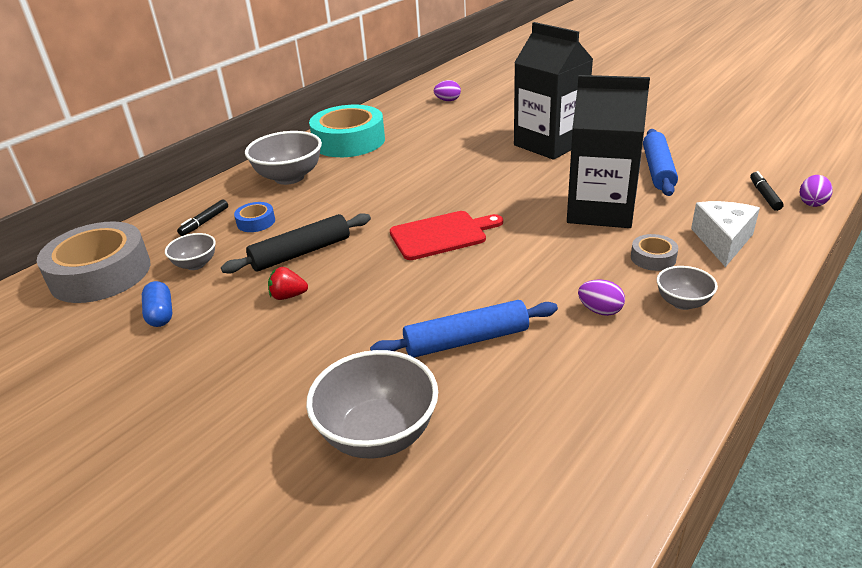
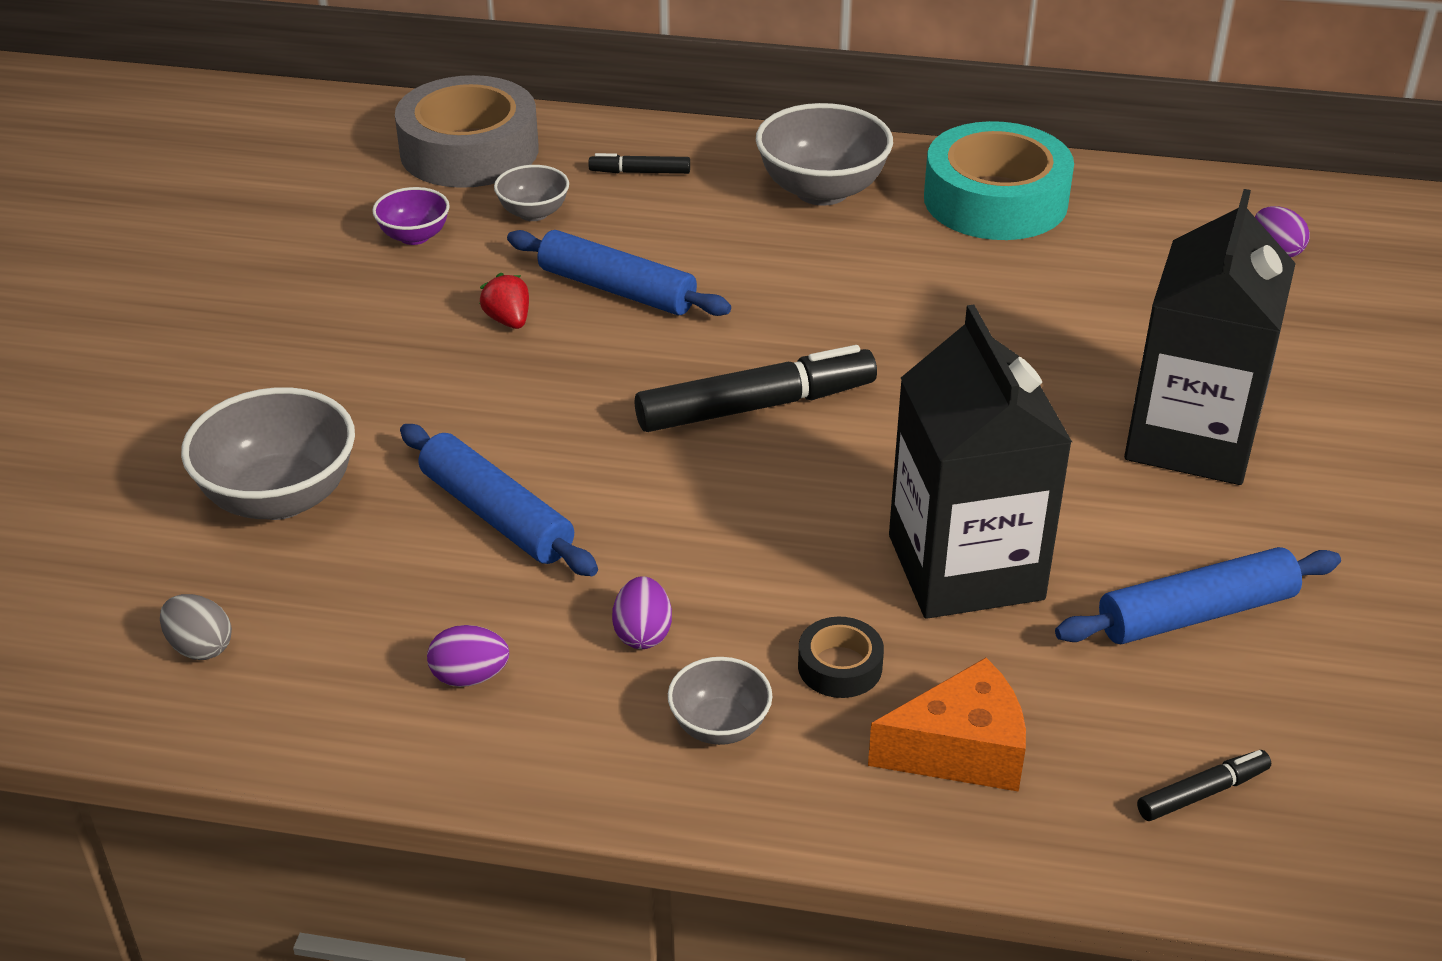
camera: 60 degrees right, 5 degrees up
(160, 314) = (414, 236): blue capsule -> purple bowl
(256, 222) = (670, 216): blue tape -> none
(301, 253) = (617, 289): black rolling pin -> blue rolling pin
(441, 235) = (755, 406): red cutting board -> black marker
(514, 511) = (200, 647): none -> grey egg
(653, 258) = (840, 666): grey tape -> black tape
(722, 241) = (960, 750): white cheese -> orange cheese
(812, 203) = (1224, 874): purple egg -> purple egg (470, 677)

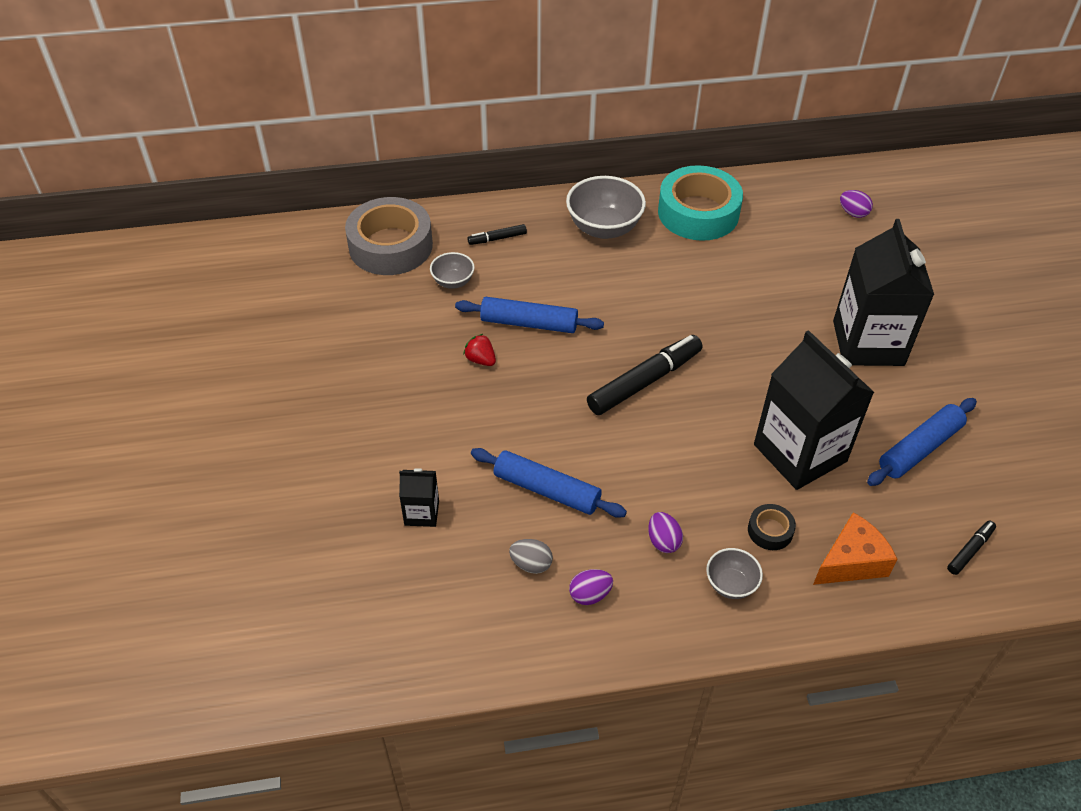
camera: 20 degrees left, 10 degrees up
(200, 647) = (435, 621): grey egg -> grey egg (531, 564)
(280, 497) = (421, 513): grey bowl -> black carton
(414, 236) = (394, 315): purple bowl -> none

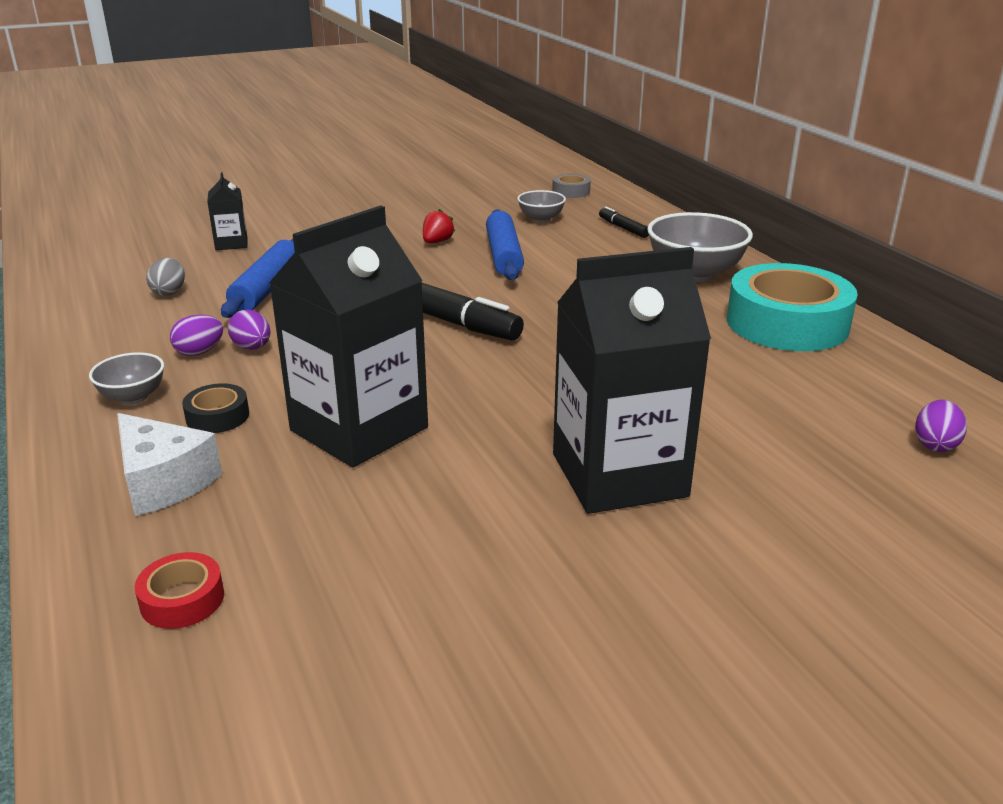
camera: 75 degrees right, 20 degrees down
(390, 246) = (571, 191): grey tape -> grey tape, size x0.43
(590, 595) = (127, 322): purple egg -> purple egg (252, 347)
(851, 562) = (163, 482): orange cheese -> white cheese
(919, 448) = (400, 537): blue rolling pin -> none
(969, 550) = (182, 599): black marker -> red tape

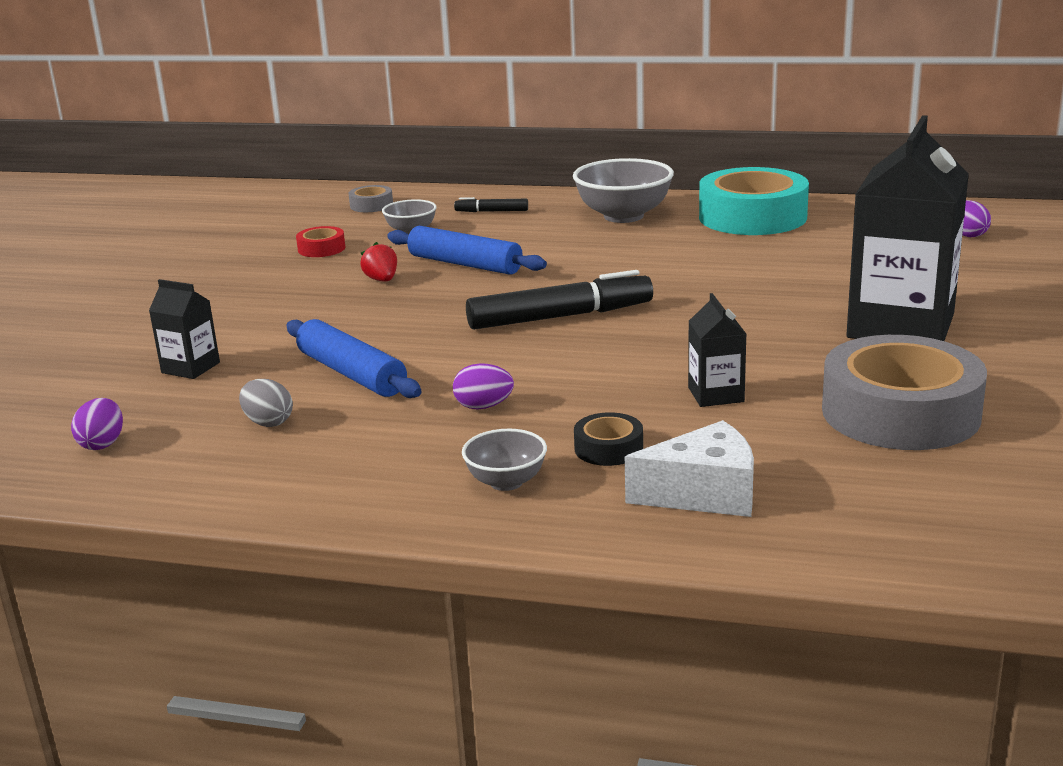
camera: 50 degrees left, 5 degrees down
(182, 599) = (909, 516): red tape -> red tape (321, 249)
(199, 352) = (453, 433): purple egg -> purple egg (102, 444)
(359, 429) = (716, 395): black carton -> black carton, size x0.45
(406, 532) = (900, 413): none -> grey tape

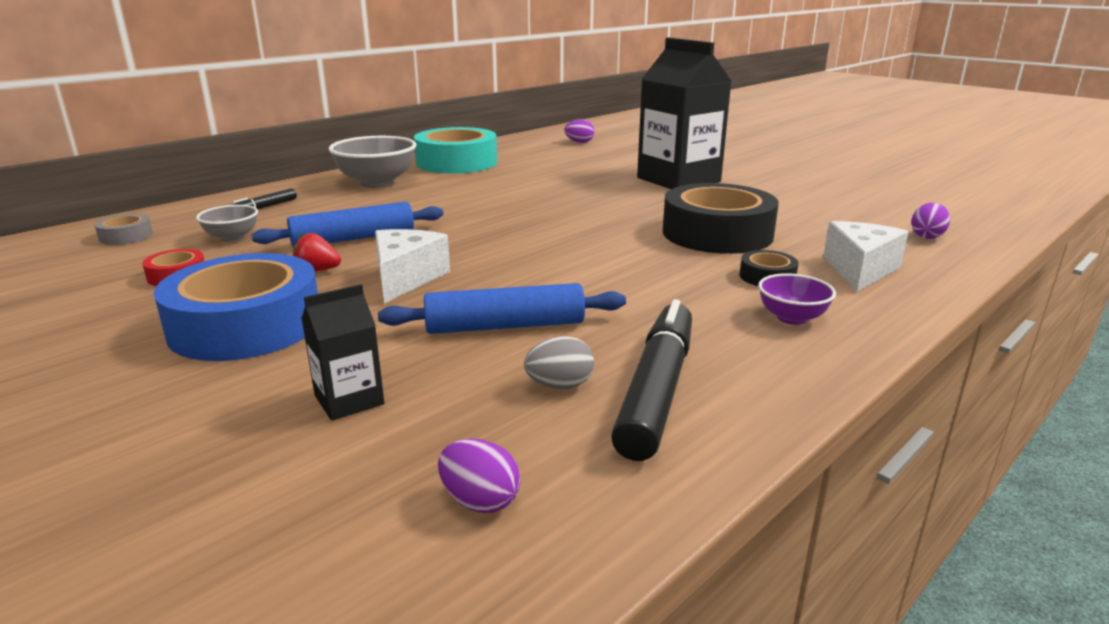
camera: 60 degrees left, 0 degrees up
(266, 299) = (246, 325): none -> blue tape
(404, 311) = (406, 278): none -> white cheese
(483, 406) = (648, 295): purple egg -> purple egg (927, 236)
(506, 482) = (792, 318): grey bowl -> purple bowl
(559, 317) = (521, 238): black marker -> black marker (656, 390)
(716, 395) = (717, 233): black carton -> black tape
(900, 413) = (792, 207): grey tape -> none

